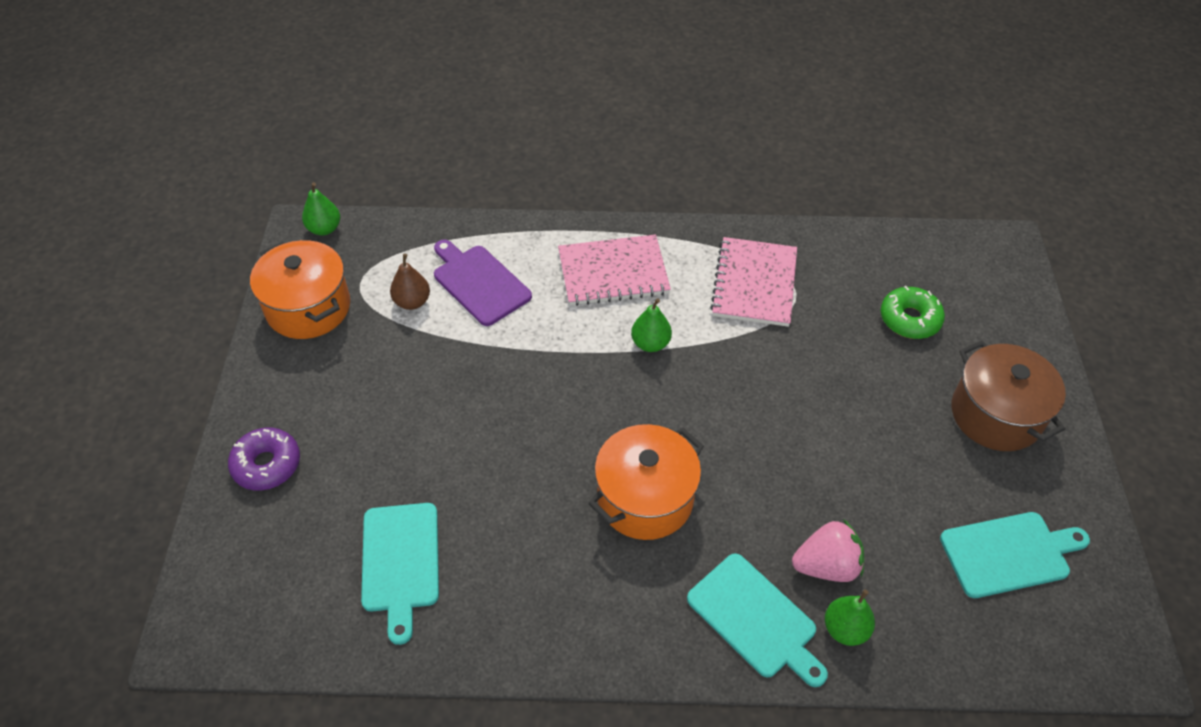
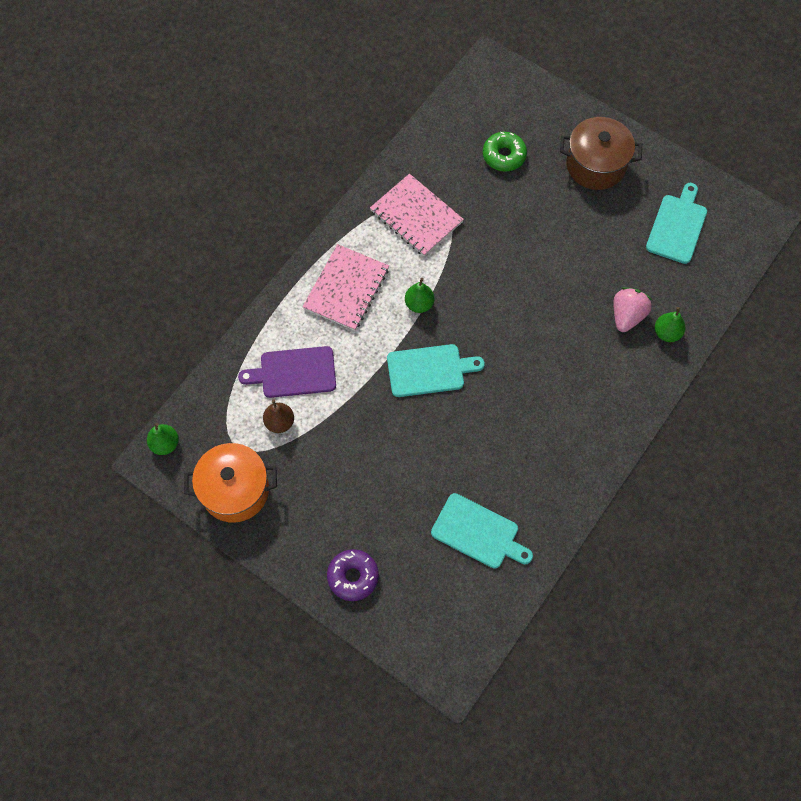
camera: 55 degrees left, 15 degrees up
(645, 498) = (525, 377): orange pot -> none
(755, 619) = (634, 371): turquoise cutting board -> turquoise cutting board (429, 370)

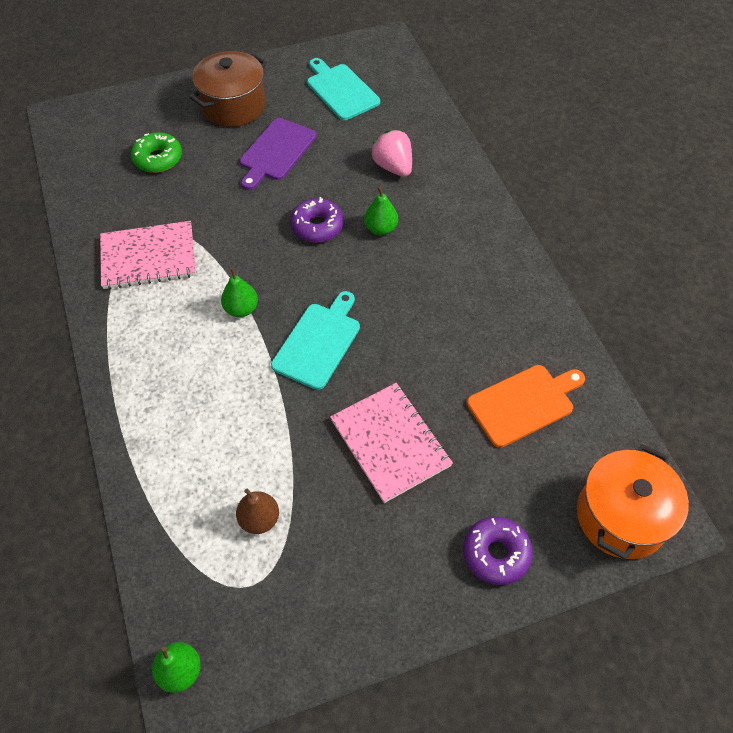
camera: 55 degrees left, 10 degrees down
(235, 490) = (303, 621): orange pot -> orange pot (621, 516)
(294, 372) = (214, 468): purple cutting board -> purple cutting board (276, 152)
(346, 289) = (166, 361): pink notebook -> pink notebook (390, 443)
(478, 533) = (524, 403): turquoise cutting board -> orange cutting board
(527, 302) = (317, 226): none -> purple donut
(667, 333) = (432, 151): green pear -> green pear (381, 229)

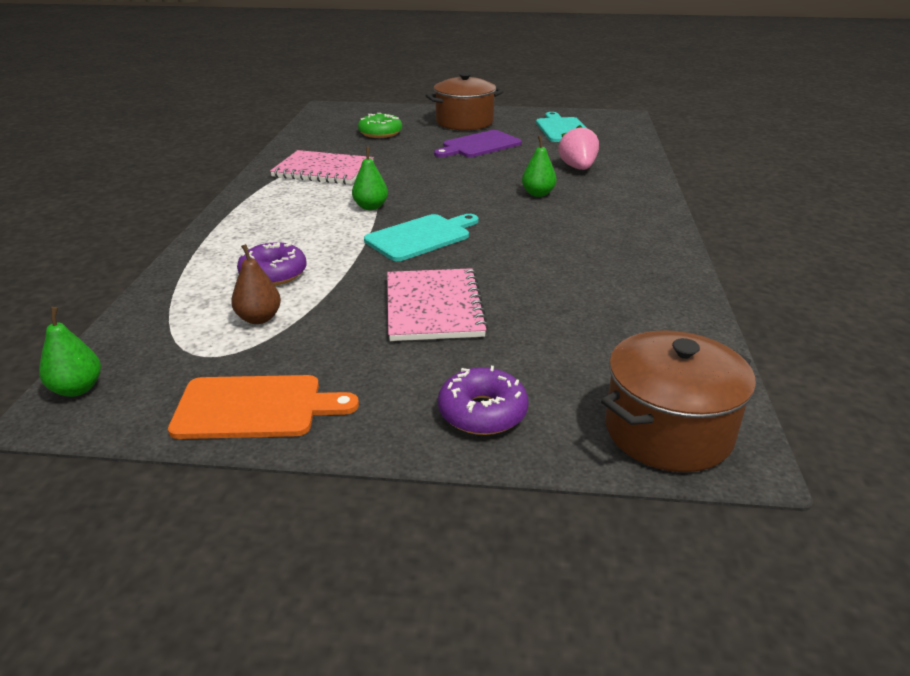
camera: 25 degrees right, 25 degrees down
(317, 226) = (480, 182): purple donut -> purple donut (273, 274)
(524, 403) = (603, 318): orange cutting board -> orange cutting board (255, 407)
(621, 516) = (668, 430): orange pot -> brown pot

